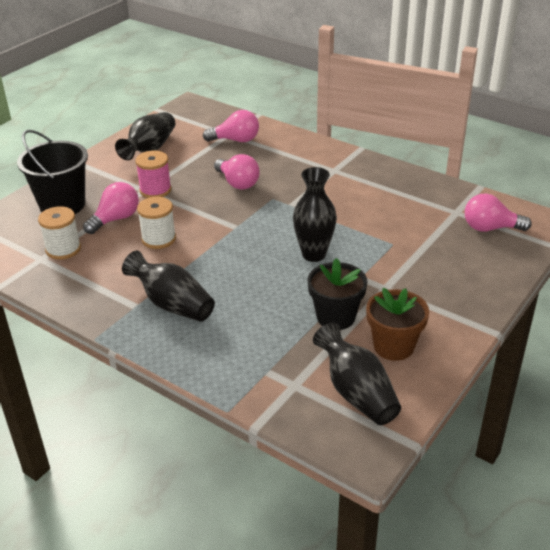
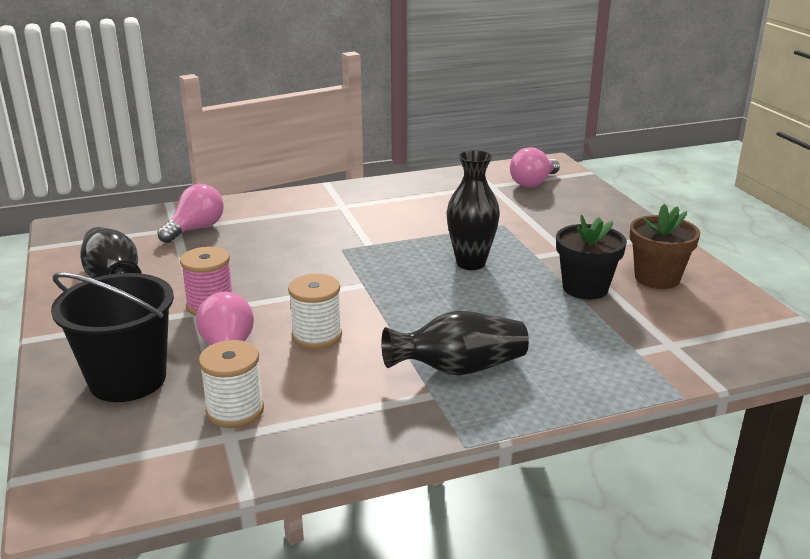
camera: 55 degrees left, 10 degrees down
(237, 183) = (282, 256): pink light bulb -> none
(356, 392) = (709, 318): black vase -> none

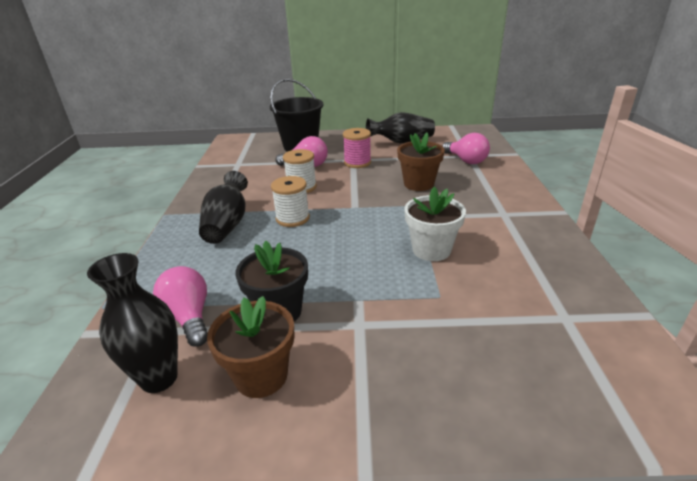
camera: 110 degrees right, 5 degrees up
(235, 410) = (254, 165): white spool -> white spool (292, 218)
(280, 252) = (418, 184): none -> brown flower pot
(434, 233) = (431, 250): none -> white flower pot
(471, 263) = (362, 257): black vase -> black vase (159, 378)
(533, 183) = (580, 362): pink light bulb -> pink light bulb (189, 317)

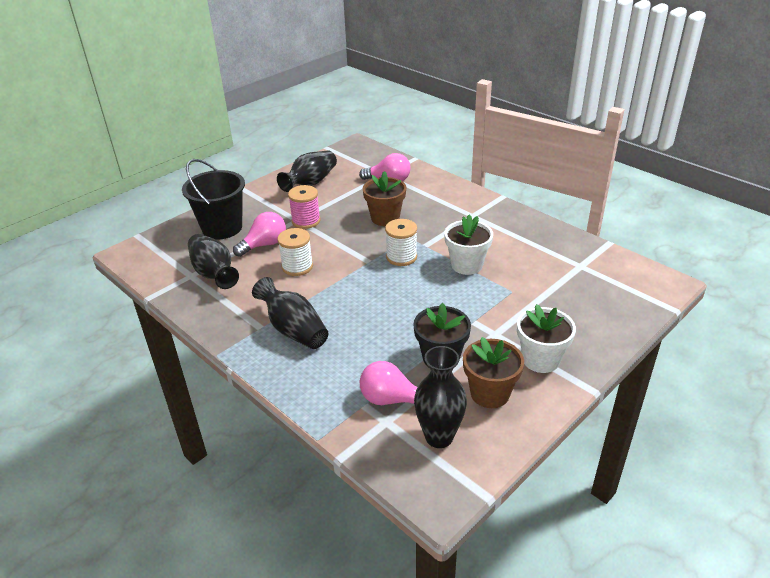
camera: 45 degrees left, 5 degrees up
(250, 169) = (214, 273): none -> black vase
(292, 218) = (338, 295): white spool -> white spool (401, 257)
(362, 383) = (540, 359): none -> white flower pot

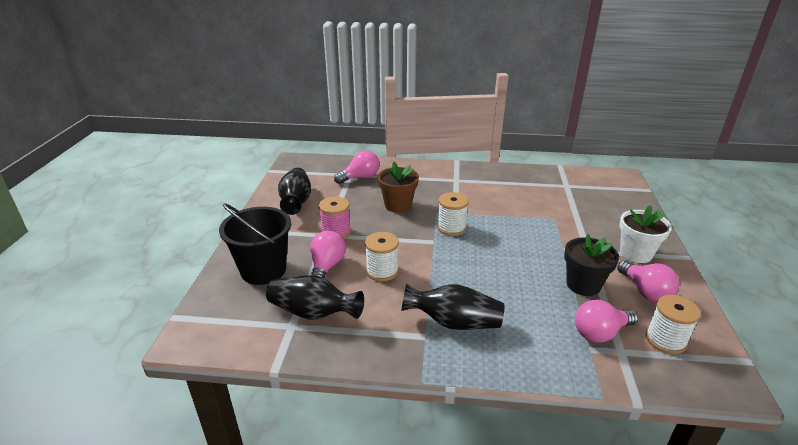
camera: 40 degrees left, 5 degrees down
(439, 437) = (665, 340): black vase -> white spool
(466, 265) = (502, 214): white flower pot -> none
(490, 393) = (645, 291): brown flower pot -> pink light bulb

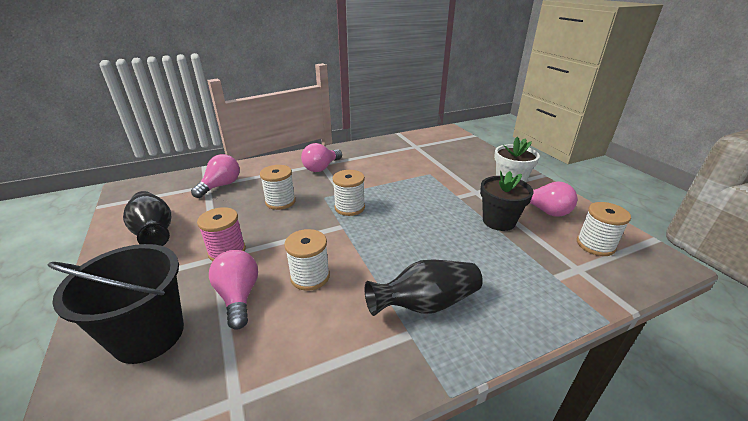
camera: 30 degrees left, 0 degrees up
(313, 313) = (256, 366): black vase -> none
(398, 205) = (280, 202): brown flower pot -> white spool
(600, 333) = (549, 259): pink light bulb -> pink light bulb (321, 168)

